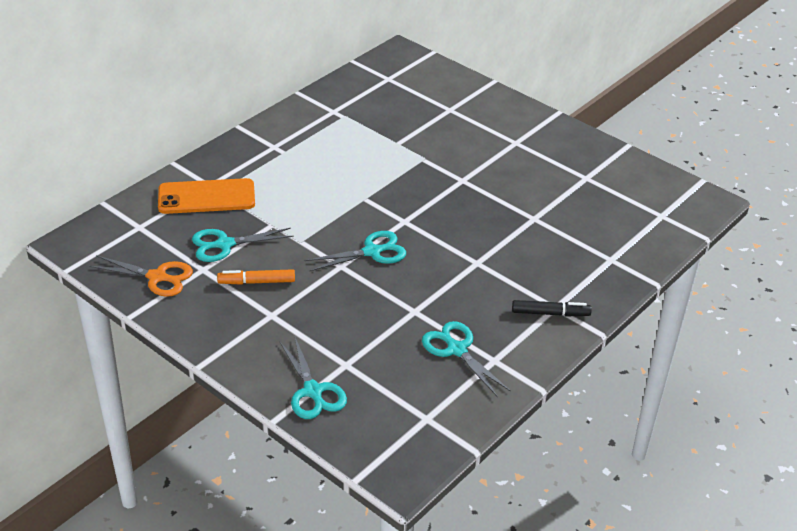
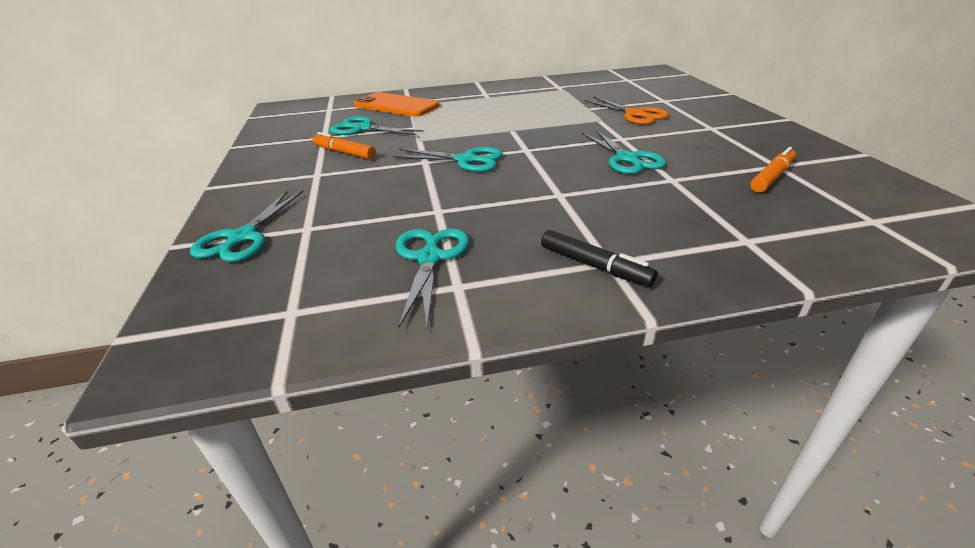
camera: 40 degrees right, 5 degrees down
(157, 277) = (288, 133): orange scissors -> orange scissors (635, 114)
(487, 206) = (627, 159): none -> turquoise scissors
(590, 193) = (771, 177): none -> orange marker

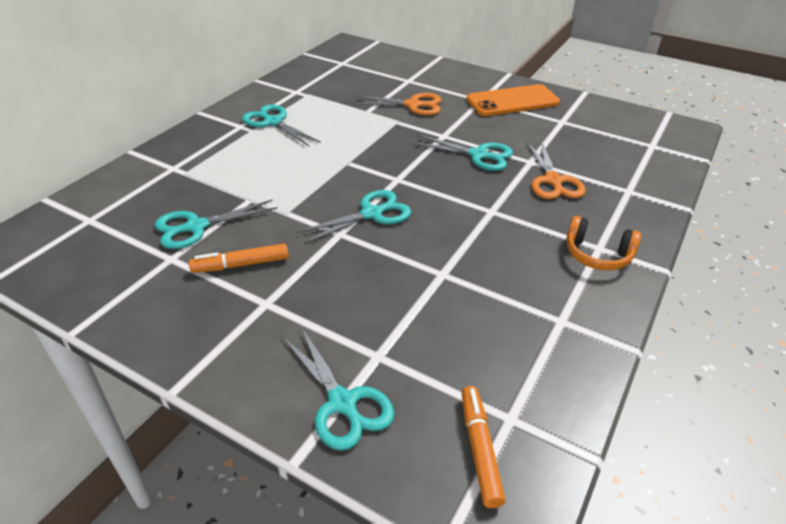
camera: 50 degrees left, 5 degrees up
(396, 105) = (170, 180): orange phone -> orange phone (512, 101)
(430, 258) = (511, 314): turquoise scissors -> turquoise scissors (273, 122)
(594, 265) = (597, 255): black marker -> orange headphones
(666, 199) = (553, 180): none -> orange scissors
(771, 177) = (573, 133): orange marker -> orange marker (479, 449)

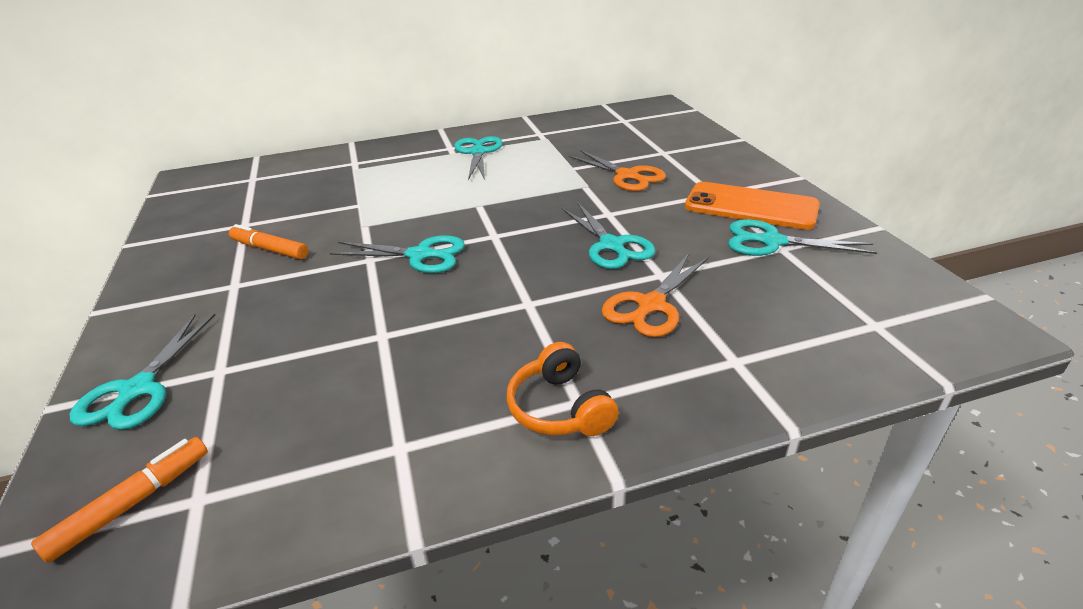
camera: 45 degrees right, 5 degrees down
(196, 227) = (294, 209): turquoise scissors -> turquoise scissors (772, 241)

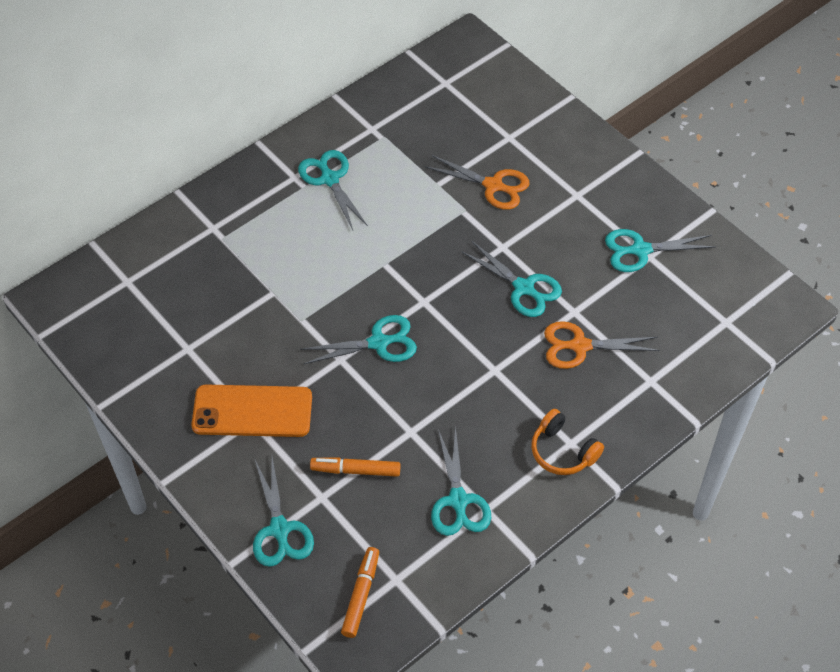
camera: 25 degrees left, 20 degrees up
(270, 249) = (243, 373): orange marker -> orange marker (356, 470)
(372, 424) = (458, 500): none -> turquoise scissors
(651, 305) = (580, 346): orange scissors -> orange scissors turned 75 degrees clockwise
(750, 206) = (612, 207): orange phone -> orange phone (252, 411)

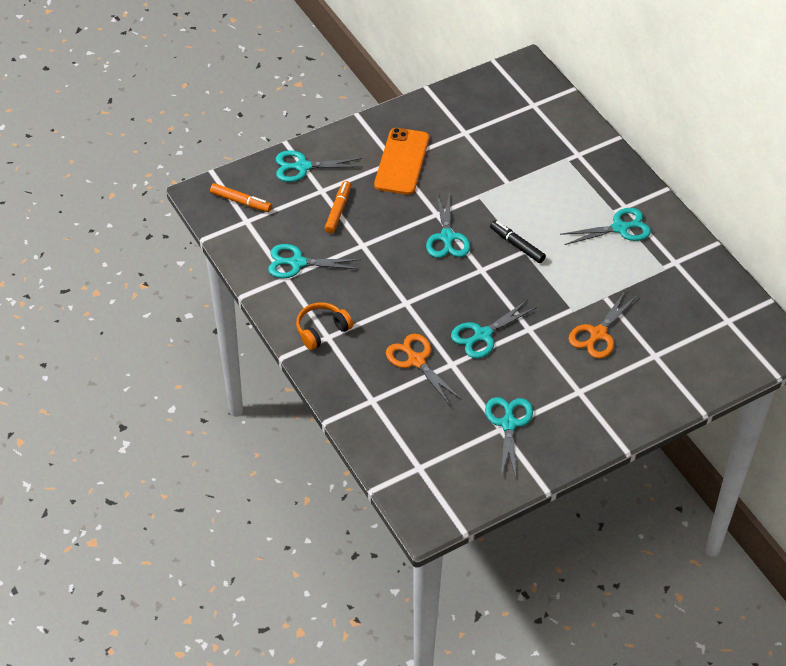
camera: 100 degrees right, 5 degrees down
(377, 271) = (517, 245): none -> black marker
(580, 346) = (416, 361): orange scissors -> orange scissors turned 45 degrees counterclockwise

